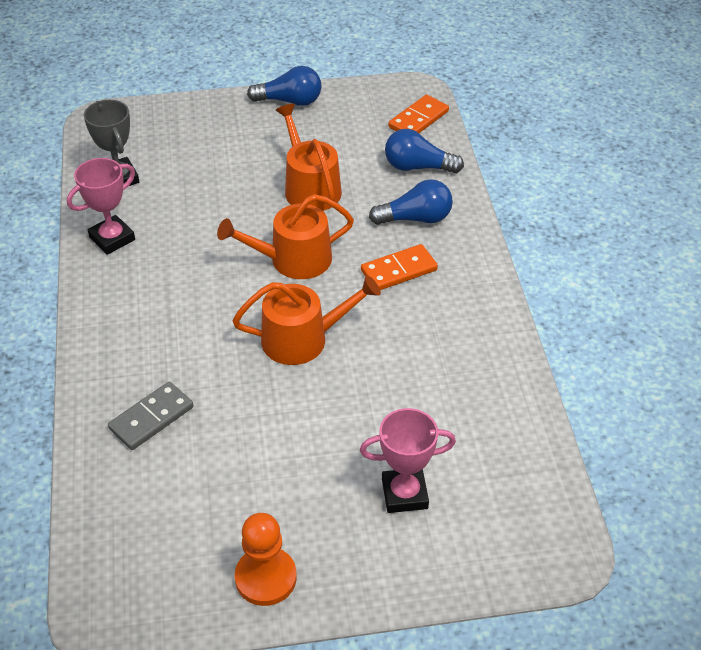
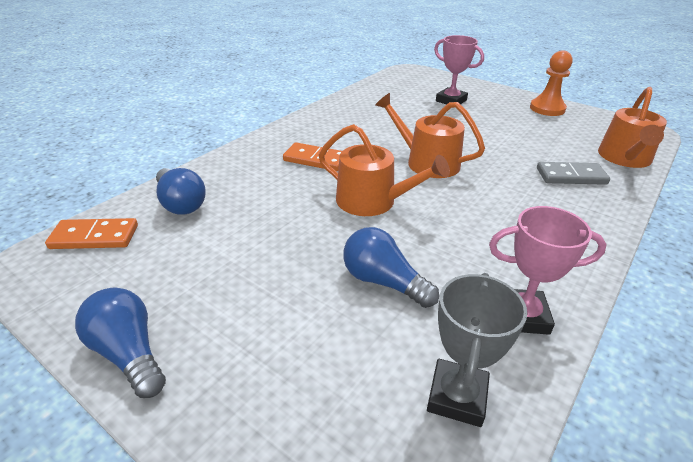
camera: 135 degrees left, 10 degrees down
(310, 187) = (279, 242): orange watering can -> orange watering can (625, 158)
(416, 218) = (252, 176): blue light bulb -> blue light bulb (383, 282)

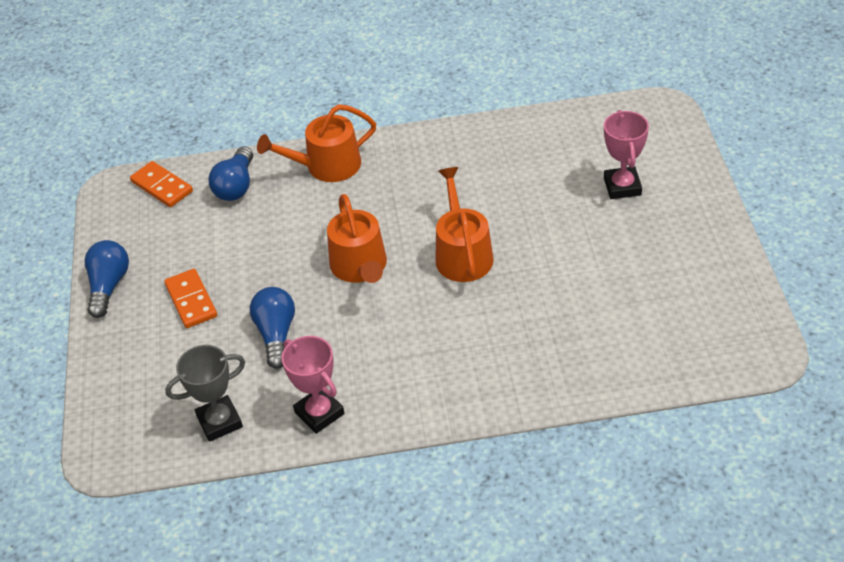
camera: 50 degrees right, 10 degrees up
(315, 159) = (378, 195): orange domino -> orange domino (191, 300)
(547, 109) = (710, 259): orange pawn -> none
(571, 176) = (560, 348): grey domino -> none
(625, 158) = (655, 366): orange watering can -> orange watering can (326, 166)

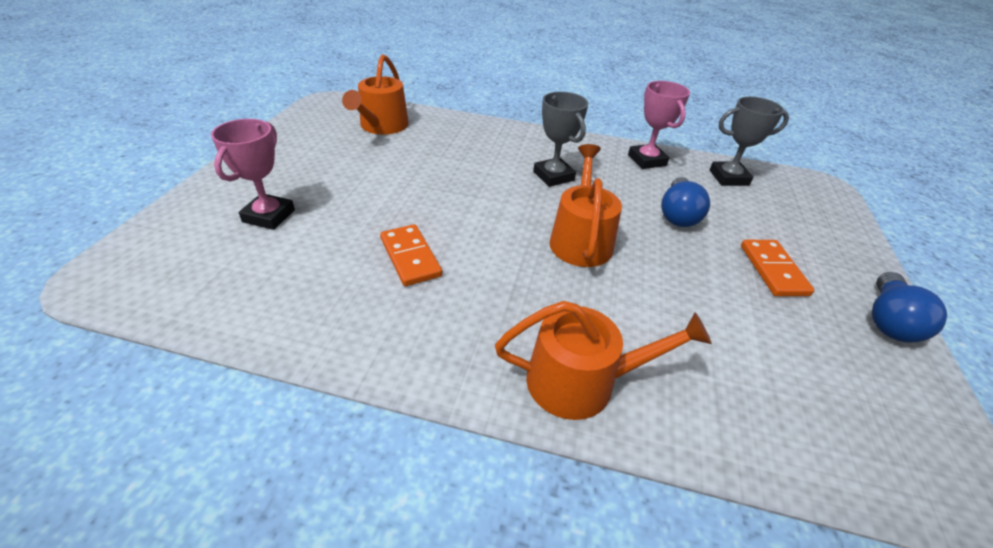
camera: 165 degrees left, 5 degrees down
(162, 186) = (868, 459): orange domino -> orange domino (410, 257)
(236, 186) = (731, 404): blue light bulb -> none
(415, 337) = (553, 176): none -> grey trophy
(462, 253) = (474, 216): orange watering can -> orange watering can (381, 126)

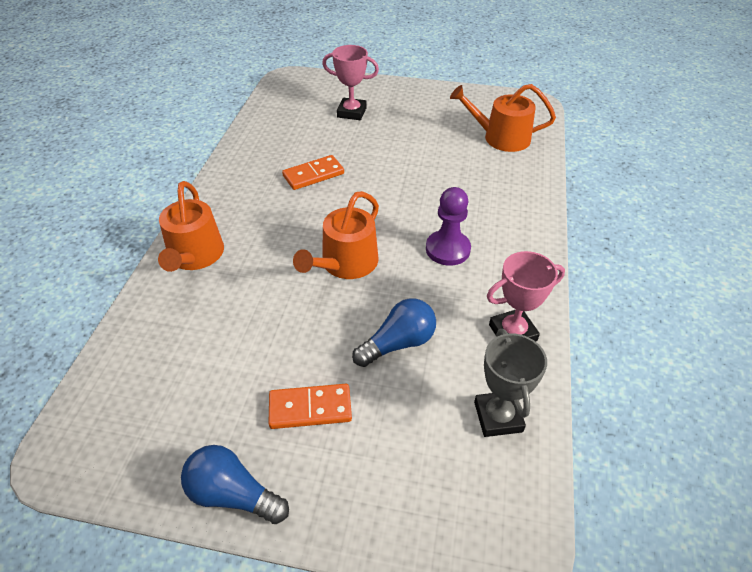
camera: 90 degrees right, 5 degrees up
(553, 176) = (447, 249): grey trophy -> purple pawn
(580, 239) = (345, 264): orange watering can -> orange watering can turned 120 degrees clockwise
(678, 214) = (398, 343): blue light bulb -> blue light bulb turned 135 degrees clockwise

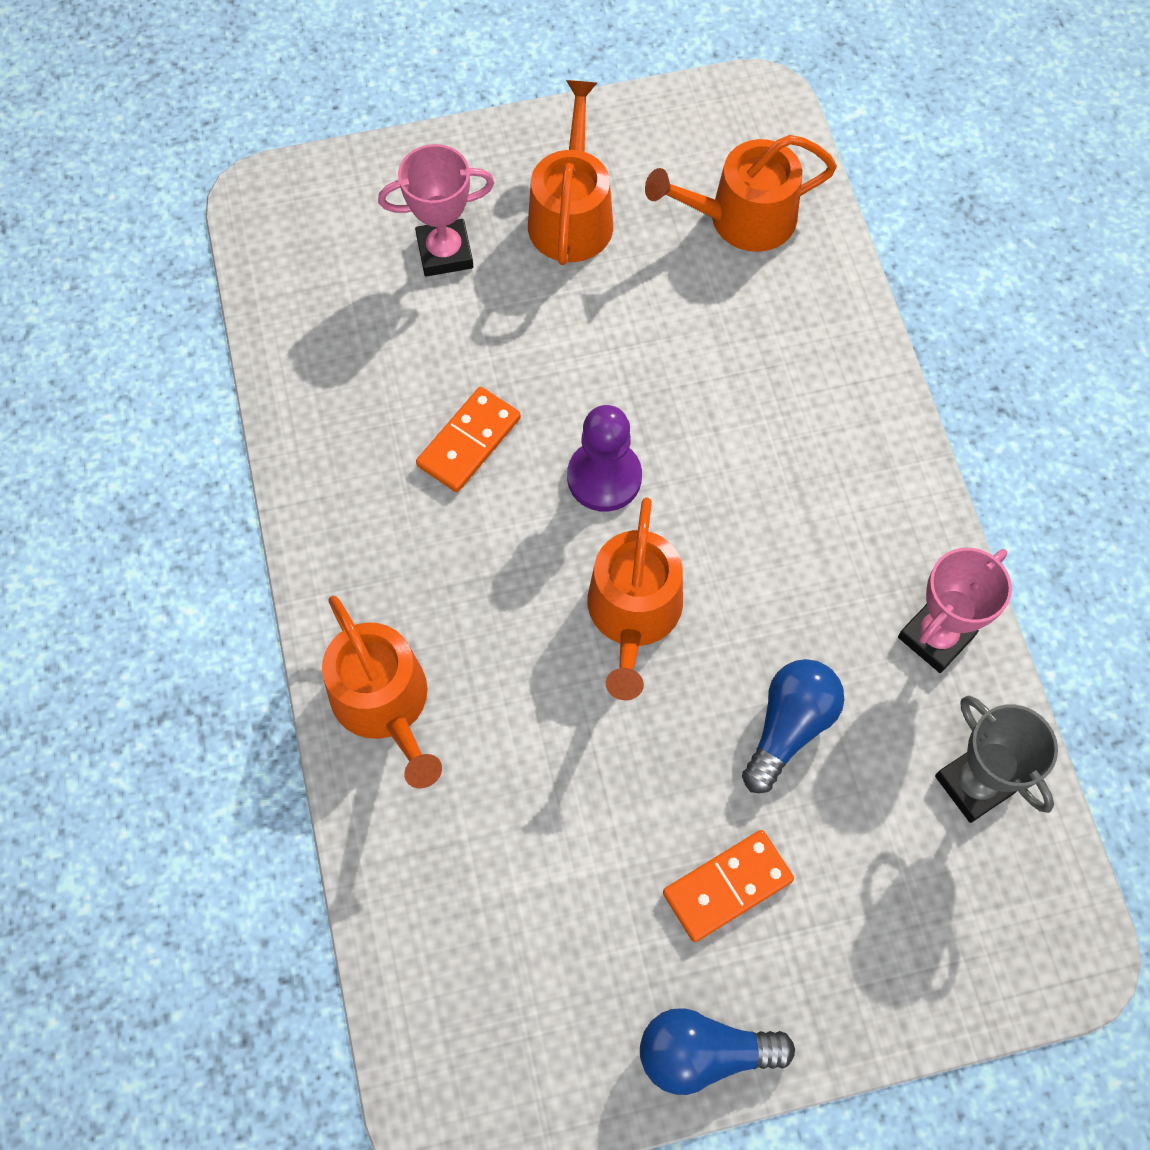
camera: 25 degrees left, 20 degrees up
(418, 116) = (571, 214): none -> orange watering can
(447, 249) = (773, 517): purple pawn -> purple pawn (604, 477)

